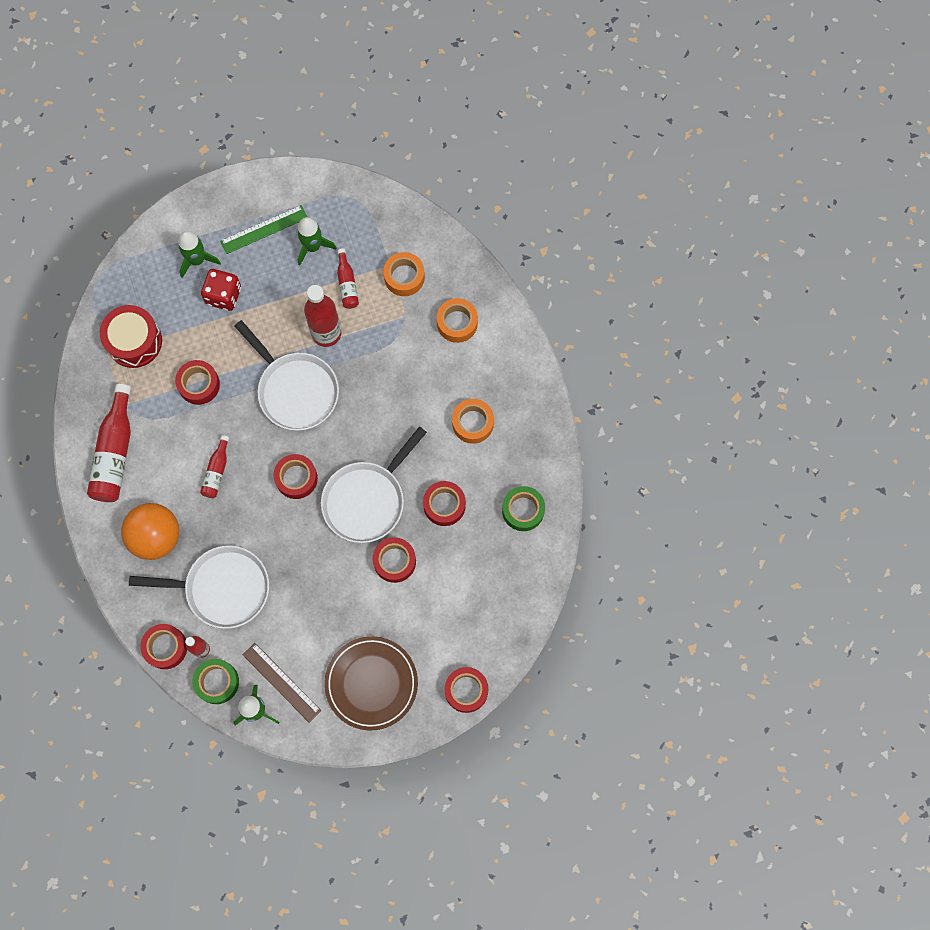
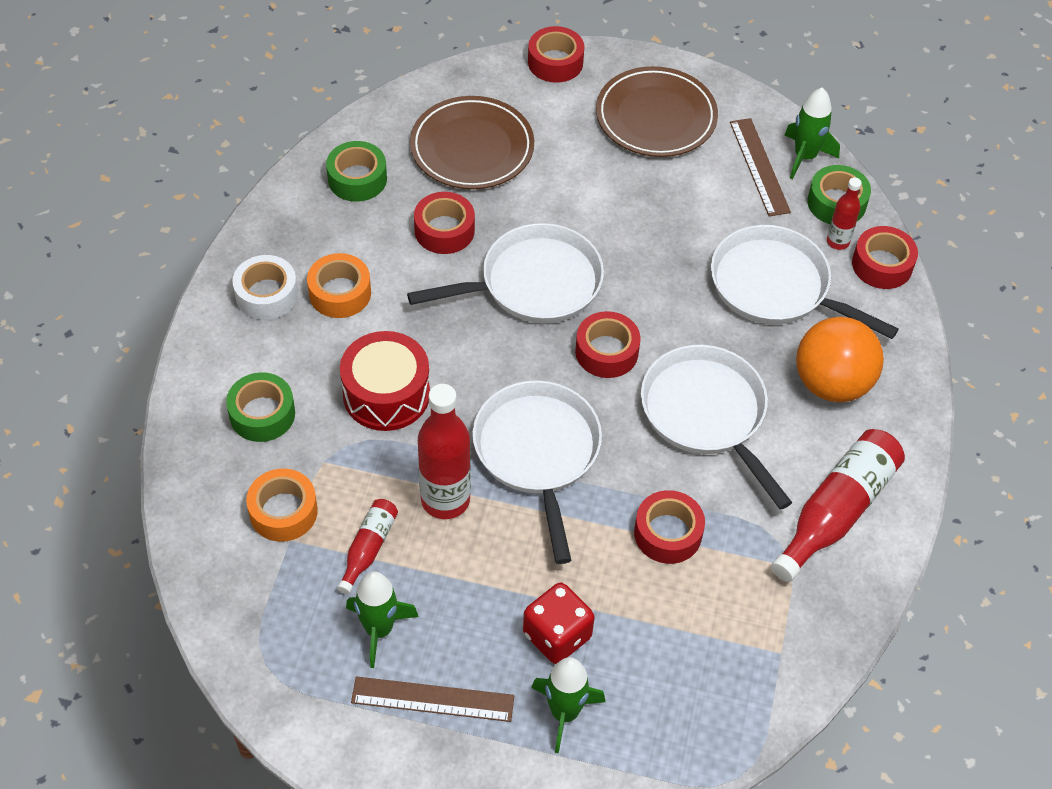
camera: 150 degrees left, 20 degrees down
(134, 341) = (729, 646): red drum -> red drum (386, 394)
(217, 471) = (707, 414): red bottle -> white pan
(264, 229) = (432, 699): green ruler -> brown ruler
(394, 561) = (546, 208): red tape -> none
(457, 323) = (262, 414): orange tape -> green tape
(471, 580) = (472, 148): none -> brown plate
(512, 396) = (266, 295): none -> white tape

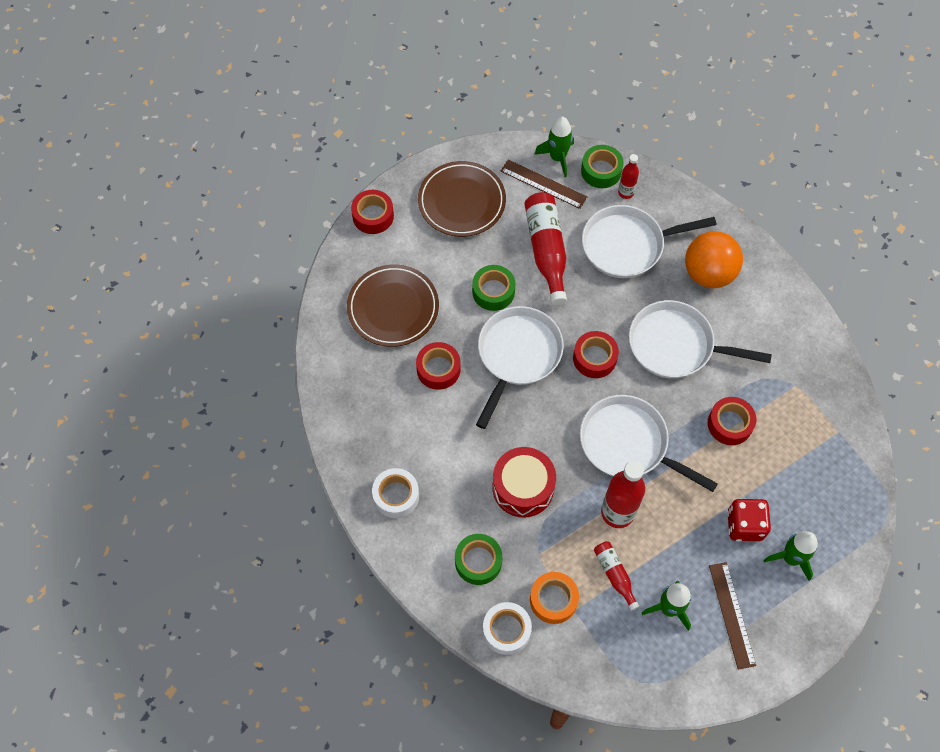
camera: 45 degrees left, 10 degrees up
(208, 493) = (506, 630): none -> white tape
(340, 293) = (431, 457): orange tape -> none
(357, 179) = (357, 384): green tape -> green tape (493, 291)
(432, 699) = (732, 615): brown ruler -> brown ruler turned 60 degrees counterclockwise
(836, 511) = (783, 338): red bottle -> red bottle (546, 251)
(882, 265) = (658, 186): red tape -> none

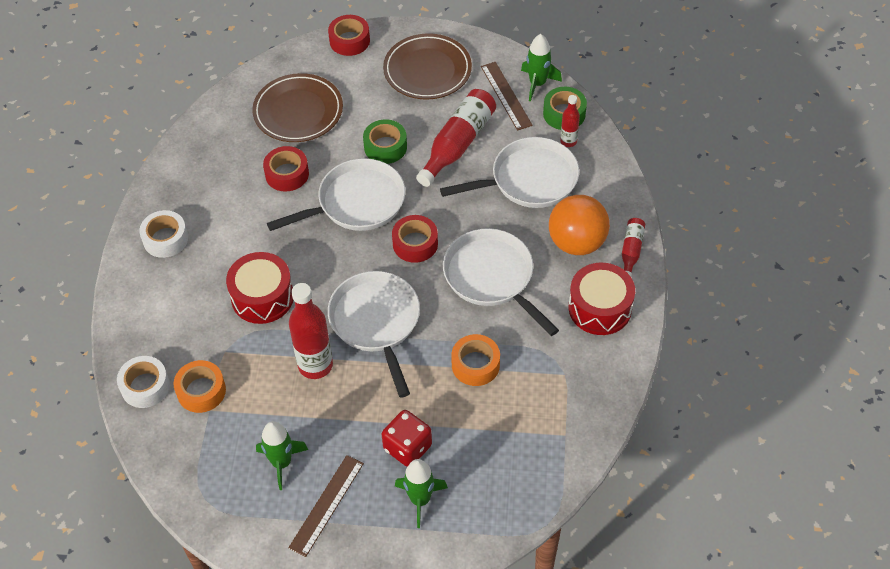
camera: 40 degrees right, 10 degrees down
(478, 561) = (175, 324): green tape -> none
(614, 574) = (266, 407): red bottle -> red bottle (631, 251)
(627, 245) = (529, 180): white pan -> white pan turned 135 degrees clockwise
(730, 424) = (475, 365): red tape -> orange tape
(772, 315) = (600, 308): none -> red drum

